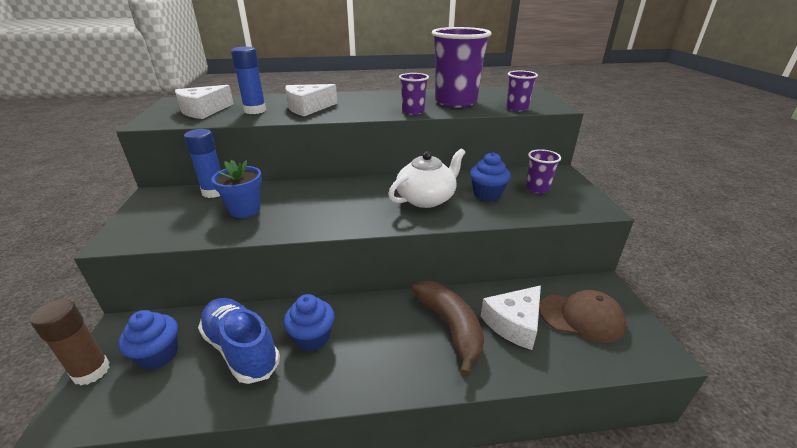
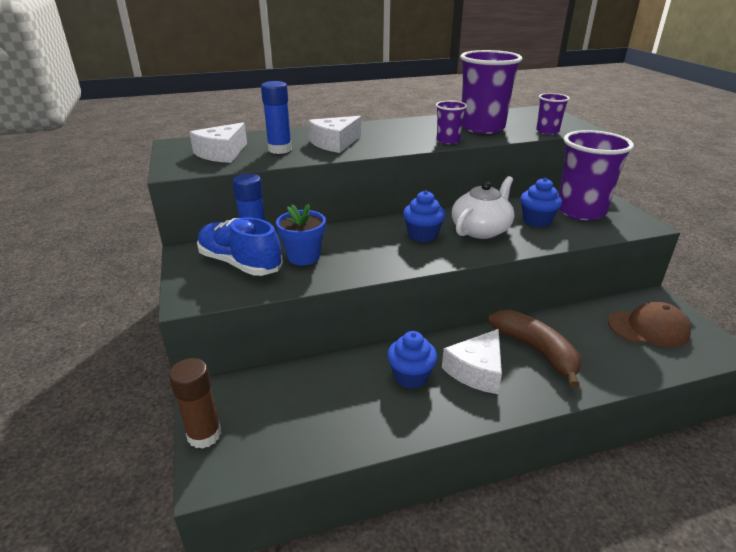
camera: 10 degrees left, 0 degrees up
(158, 355) = (264, 411): blue cupcake -> blue cupcake (422, 235)
(241, 349) = (346, 395): blue shoe -> blue shoe (240, 263)
(514, 323) = (592, 340): white cheese -> white cheese (476, 370)
(537, 188) = (580, 211): purple cup -> purple cup, size x2.02

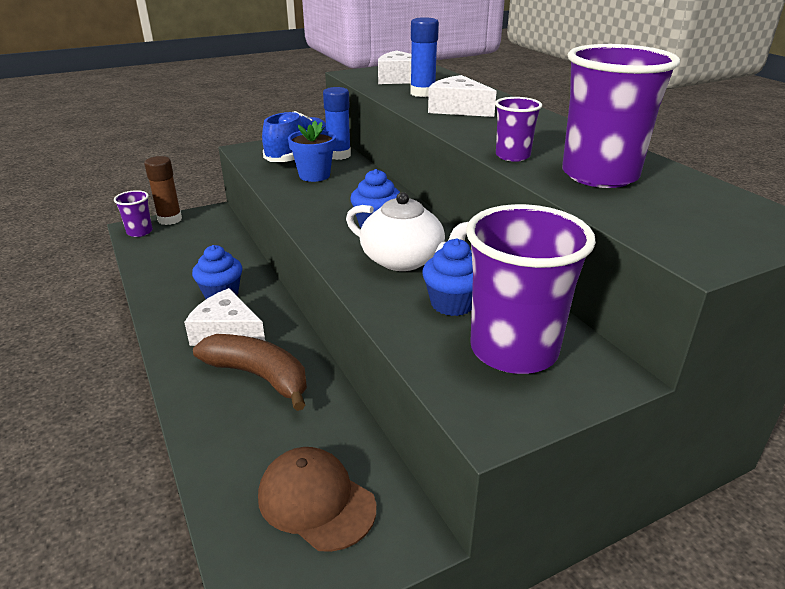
camera: 80 degrees right, 0 degrees up
(536, 351) = (259, 376): brown banana -> brown banana turned 105 degrees counterclockwise
(547, 131) = (633, 223): purple cup -> purple cup (139, 232)
(648, 328) = (316, 501): brown cap -> brown cap turned 135 degrees clockwise

